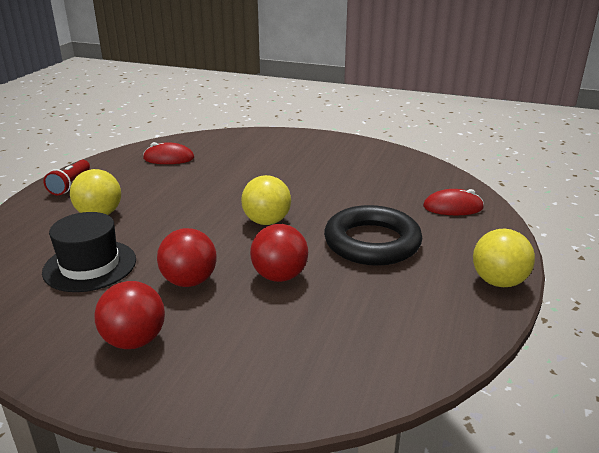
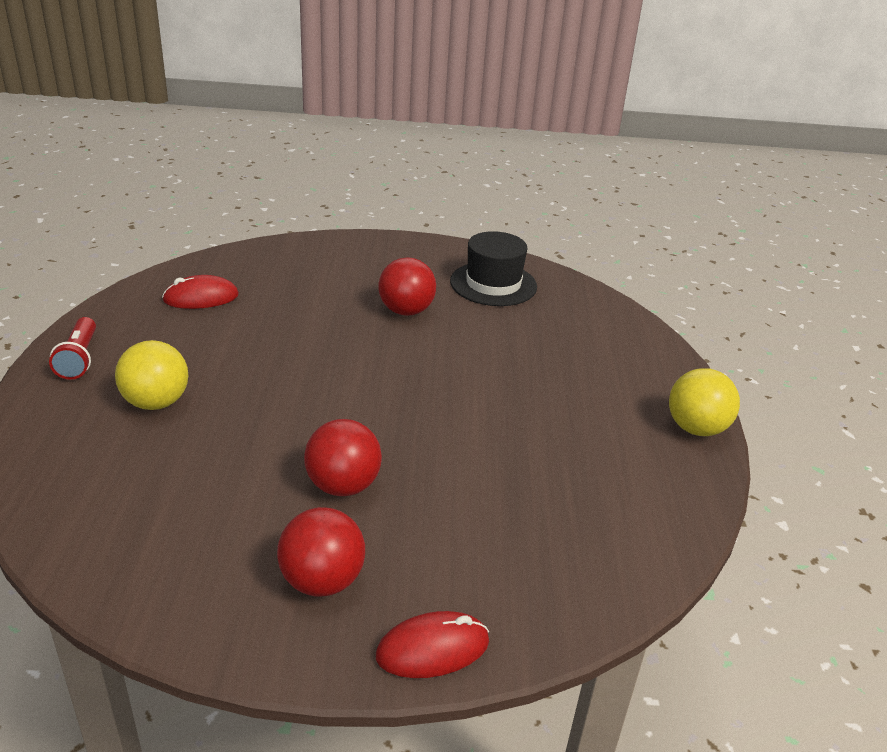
camera: 20 degrees left, 5 degrees up
(90, 266) = (194, 484): black hat -> black hat (493, 284)
(266, 221) = (393, 383): yellow ball -> none
(279, 276) = (451, 460): red ball -> red ball (406, 311)
(372, 242) = (536, 396): black ring -> none
(453, 207) = (604, 334): red mouse -> red mouse (432, 649)

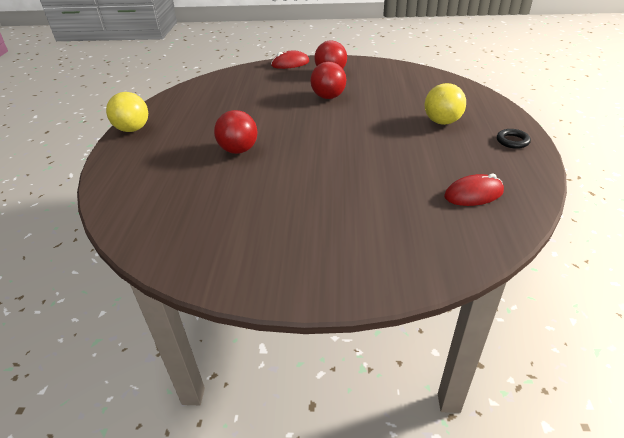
camera: 175 degrees left, 5 degrees up
(79, 359) = (512, 141): red flashlight -> black ring
(406, 311) = (298, 194): red ball -> red ball (238, 150)
(493, 284) = (213, 232): black hat -> none

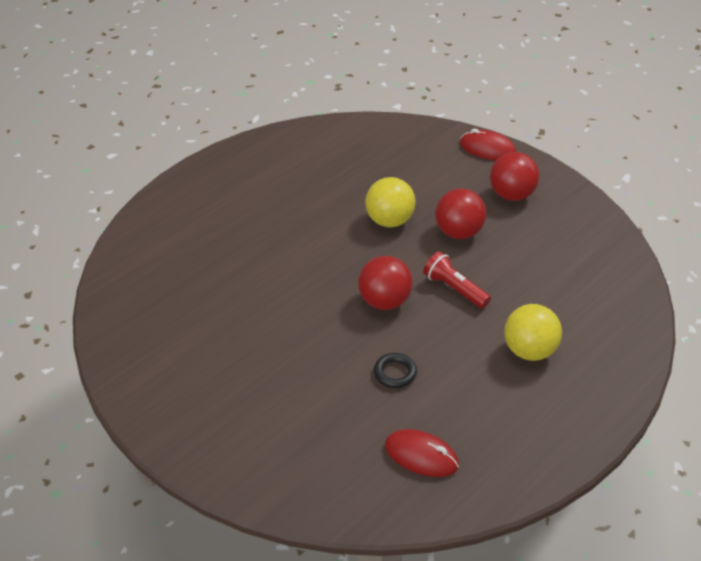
camera: 40 degrees right, 5 degrees up
(133, 129) = (225, 161): yellow ball -> yellow ball (389, 221)
(238, 150) = (283, 251): red ball -> red ball (384, 301)
(364, 118) = (454, 289): none -> red flashlight
(512, 141) = (565, 429): black ring -> black ring (395, 373)

